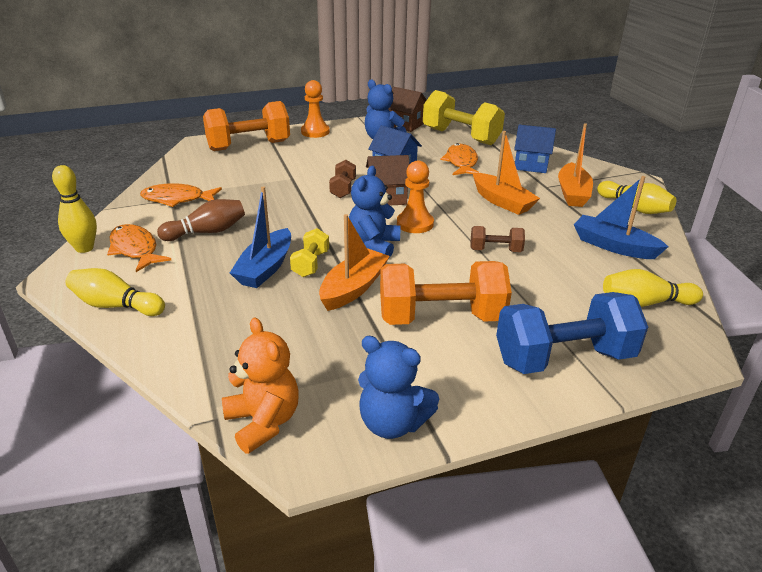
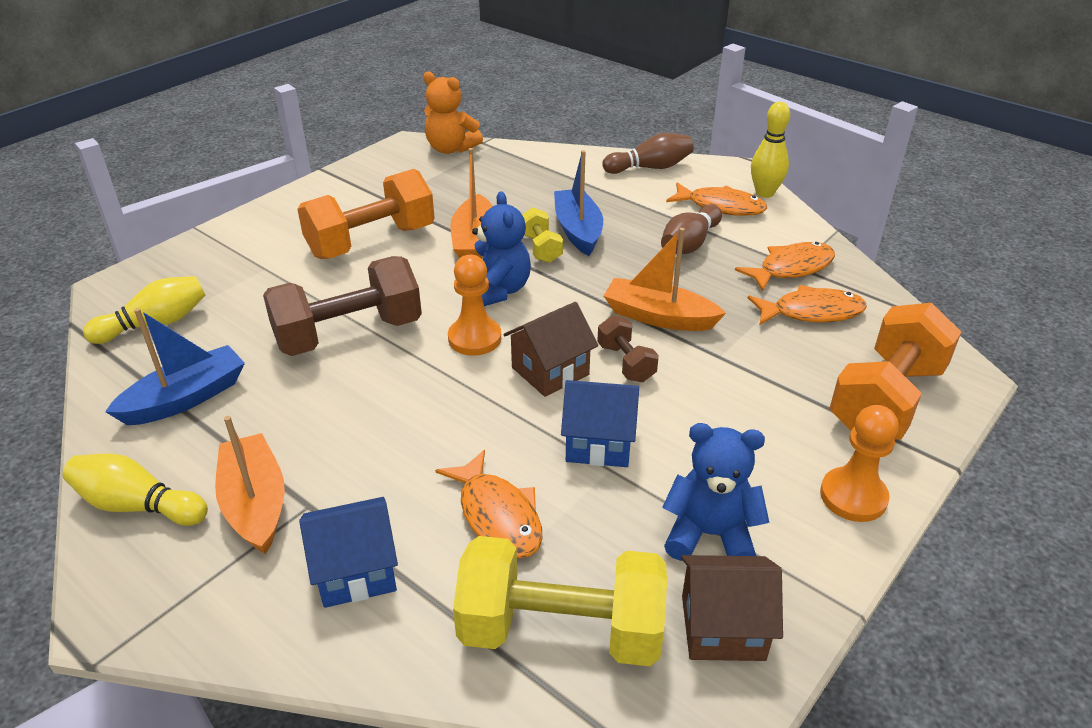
camera: 150 degrees right, 5 degrees up
(116, 306) = (650, 168): yellow bowling pin -> brown bowling pin
(212, 179) = (812, 312): none -> orange fish
(392, 423) = (365, 171): blue teddy bear -> none
(495, 250) = (349, 334): brown dumbbell -> brown dumbbell, size x2.03
(502, 201) = (374, 430): orange boat -> orange boat (659, 317)
(563, 358) = (245, 244): blue dumbbell -> none
(613, 246) = (186, 398): blue boat -> blue boat turned 45 degrees counterclockwise

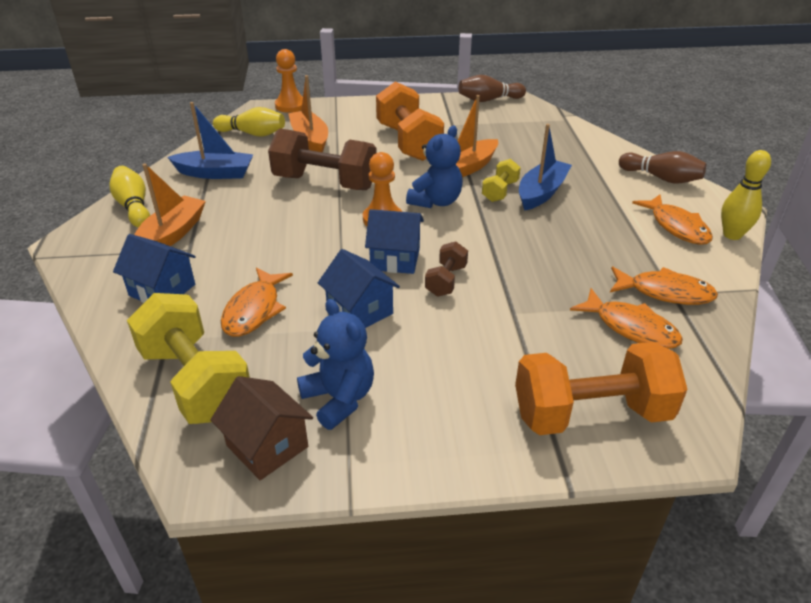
camera: 45 degrees right, 0 degrees up
(371, 242) = (408, 142): orange dumbbell -> orange dumbbell turned 60 degrees clockwise
(451, 149) = (536, 111): orange teddy bear -> none
(550, 371) = (395, 259): brown house -> blue house
(659, 317) = (511, 268): orange boat -> orange boat (310, 139)
(689, 244) = (609, 238): brown bowling pin -> brown bowling pin (489, 100)
(853, 496) = (461, 447): orange pawn -> orange pawn (290, 105)

